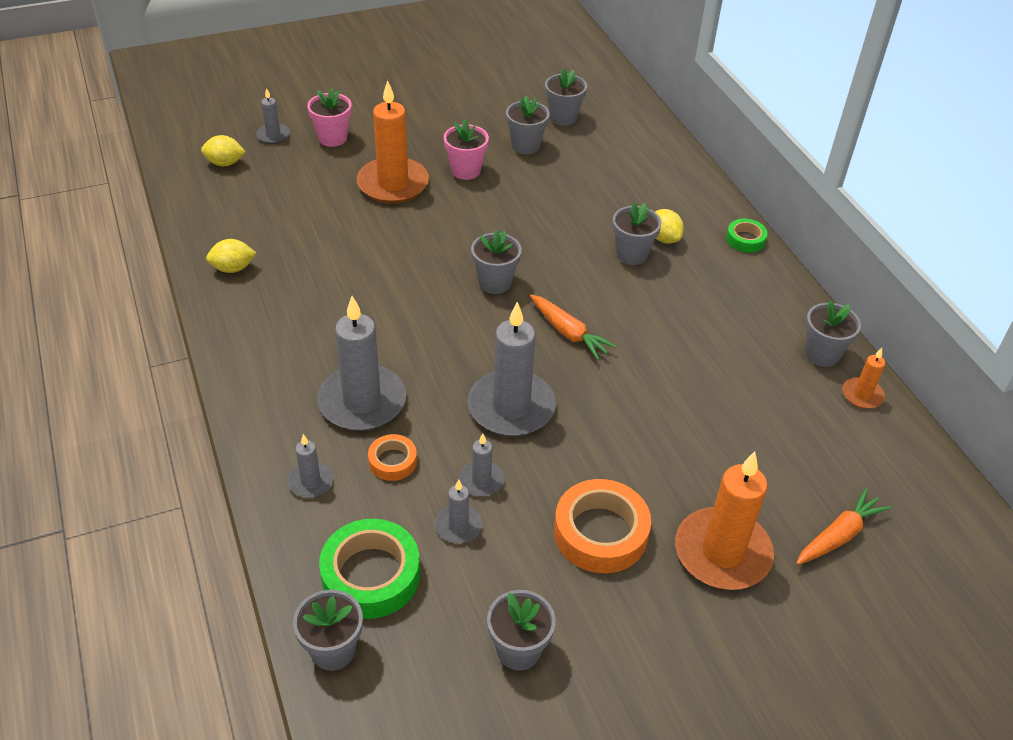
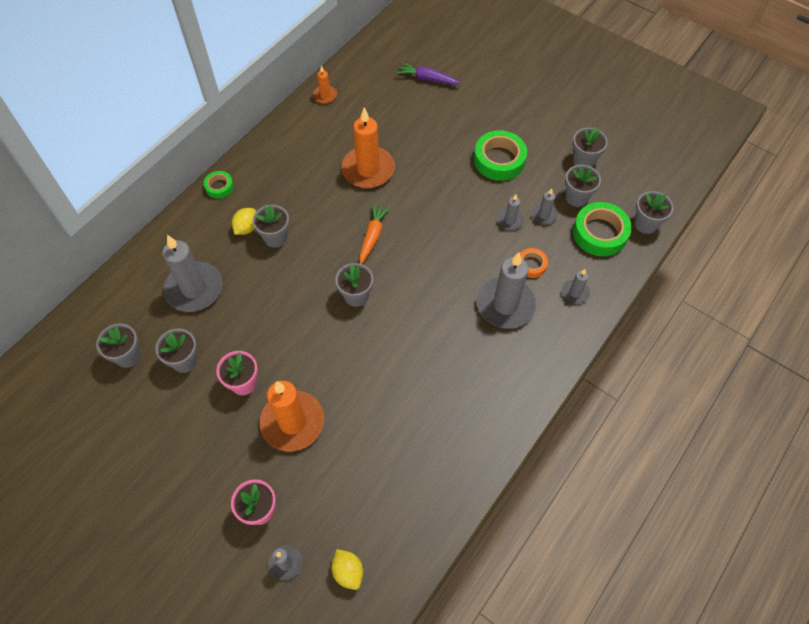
camera: 120 degrees left, 15 degrees up
(233, 268) = (458, 462): yellow lemon -> none
(511, 407) = (451, 233): grey candle -> grey candle (194, 289)
(600, 533) = (499, 160): orange tape -> green tape
(722, 552) = (471, 114): orange candle -> orange candle (368, 169)
(822, 354) = (304, 120): grey flower pot -> grey flower pot (576, 197)
(839, 535) = (427, 79): orange carrot -> purple carrot

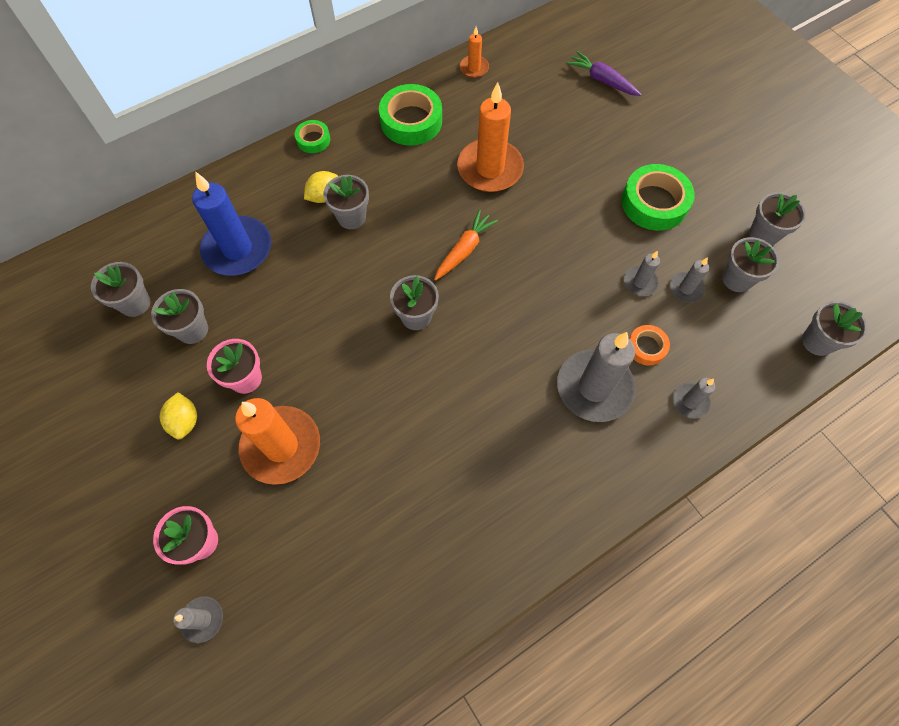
camera: 20 degrees right, 5 degrees up
(194, 289) = (237, 249): grey candle -> blue candle
(348, 571) = (270, 660): yellow lemon -> yellow lemon (185, 421)
(600, 233) = (751, 334): green tape -> green tape (411, 121)

